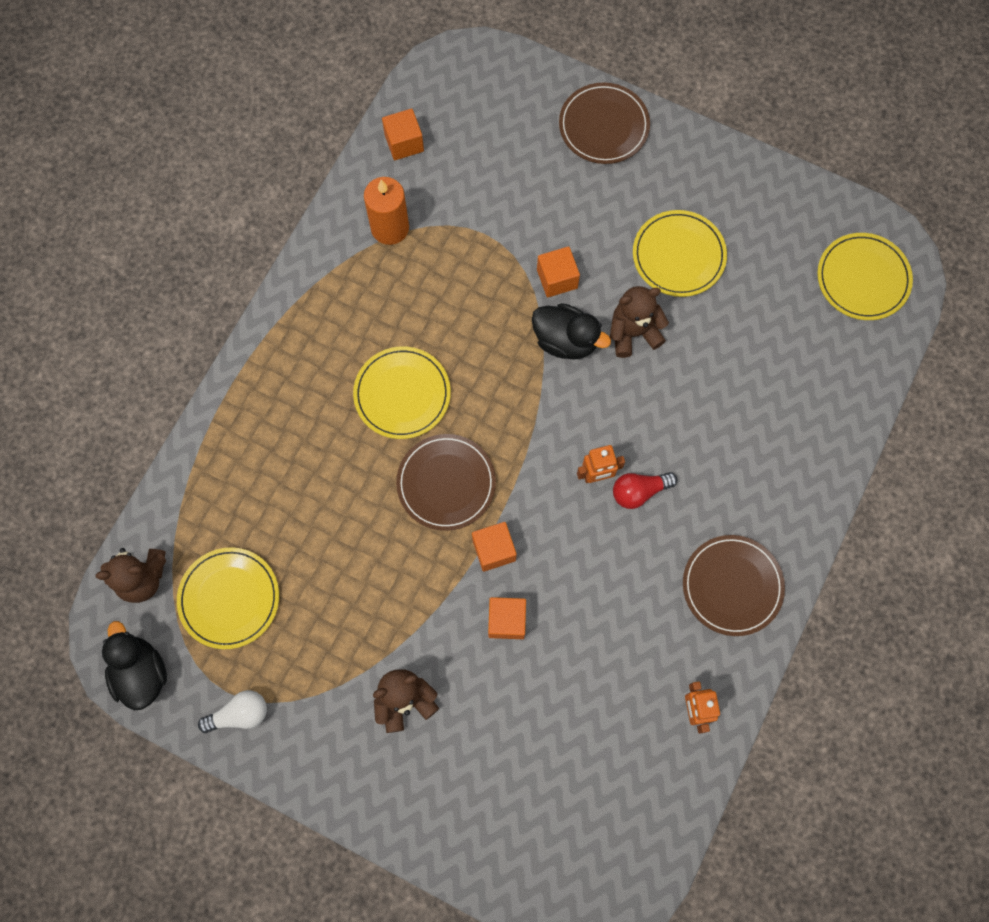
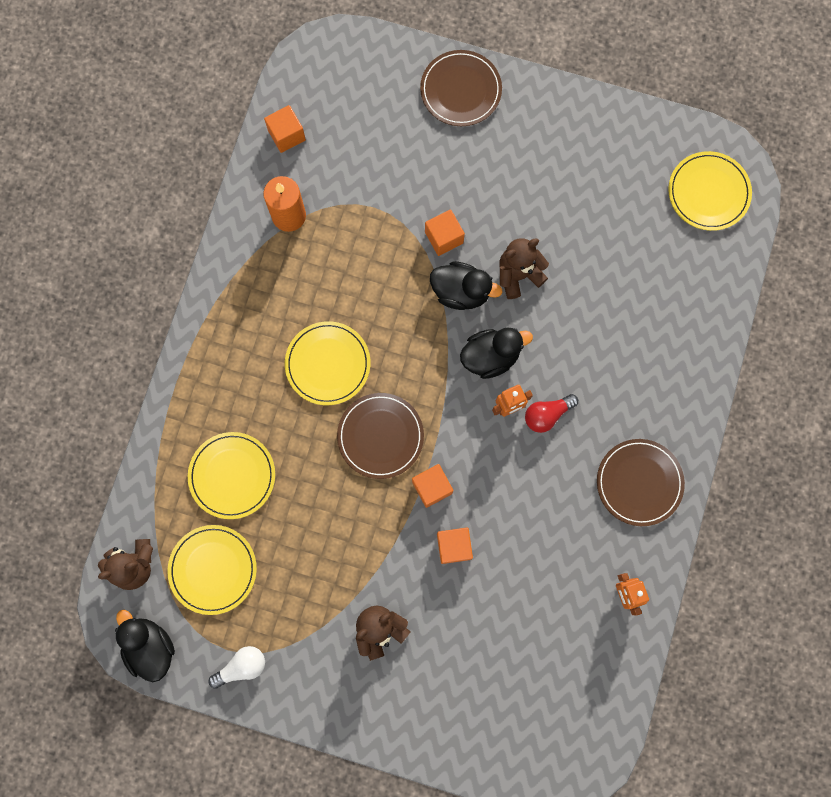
camera: 10 degrees left, 5 degrees up
(586, 416) = (490, 356): none -> black duck
(678, 255) = (546, 198): yellow plate -> yellow plate (232, 476)

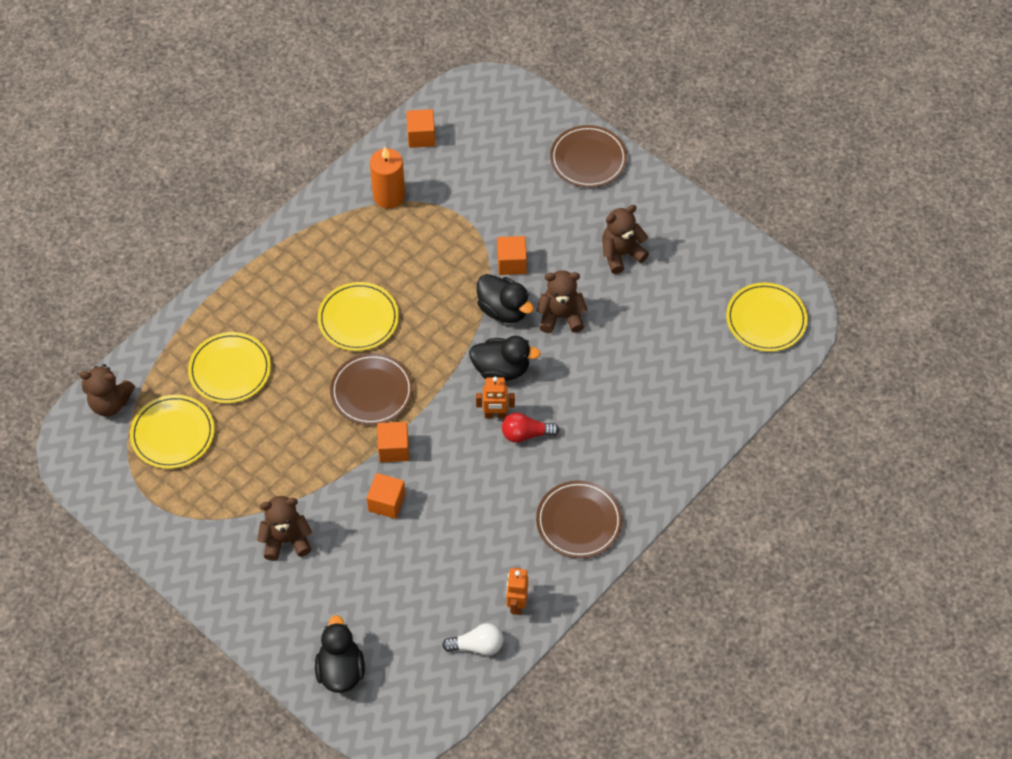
camera: 25 degrees right, 20 degrees down
(150, 646) = (87, 470): black duck -> black duck (340, 670)
(242, 666) = (153, 518): white light bulb -> white light bulb (477, 646)
(542, 182) = (621, 254): none -> brown teddy bear

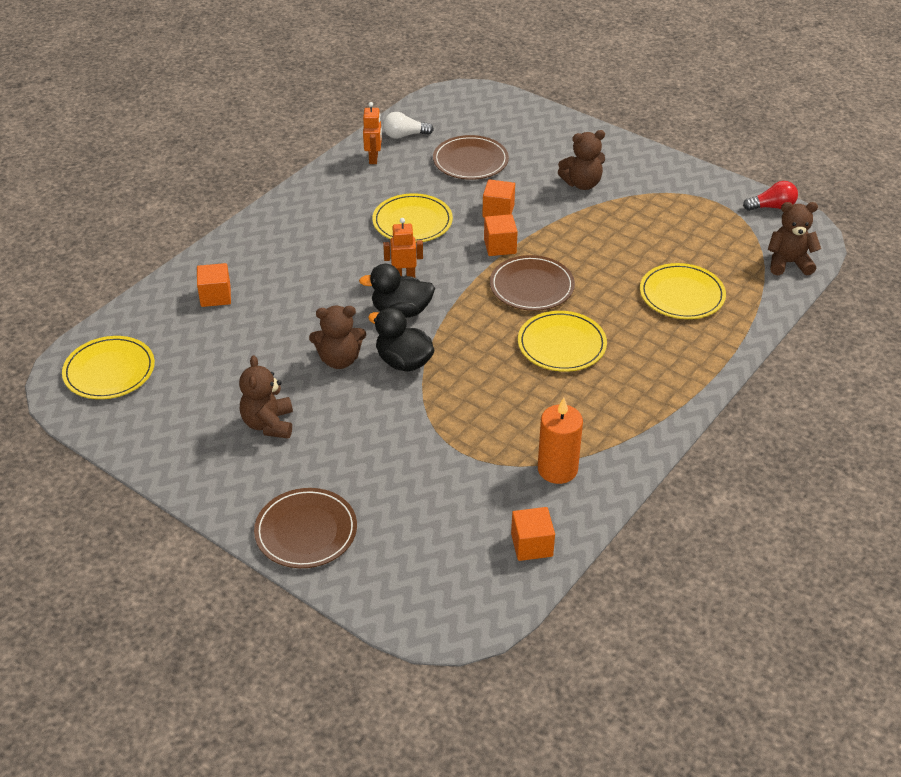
camera: 175 degrees right, 15 degrees down
(173, 434) = (716, 245): yellow plate -> yellow plate (412, 222)
(340, 670) = (513, 118): black duck -> none
(511, 263) = (398, 407): orange cube -> orange cube (215, 296)
(526, 434) = (372, 263): red light bulb -> red light bulb (772, 207)
(579, 521) = (320, 209): brown plate -> brown plate (470, 161)
(621, 254) = (268, 424): brown teddy bear -> brown teddy bear turned 120 degrees clockwise

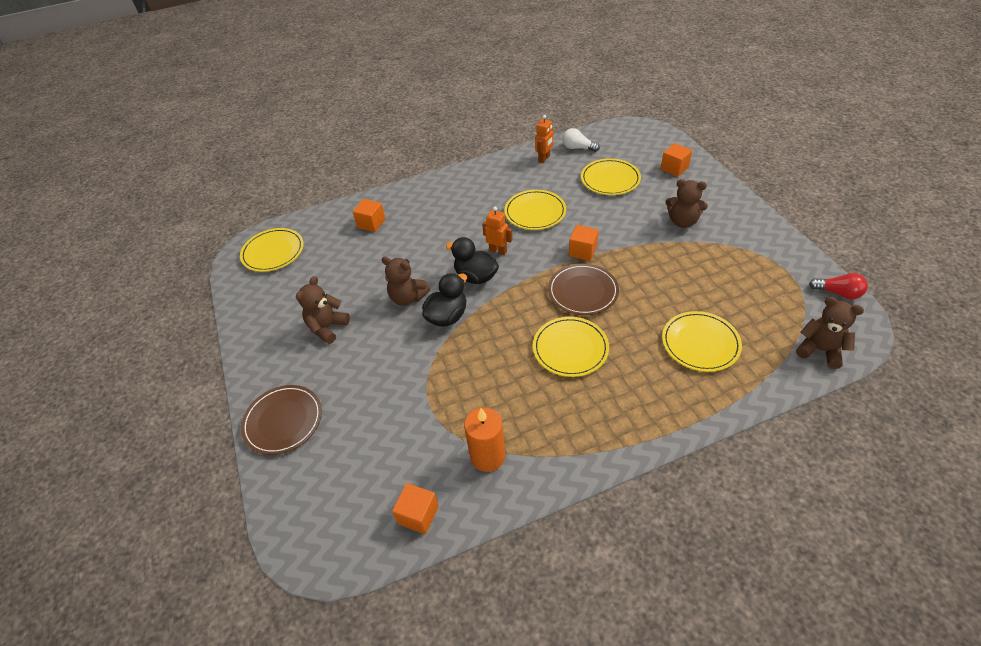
camera: 35 degrees right, 5 degrees up
(403, 362) = (447, 316): black duck -> black duck turned 60 degrees clockwise
(470, 161) = (610, 179): brown plate -> yellow plate
(498, 211) = (602, 223): orange cube -> orange cube (674, 168)

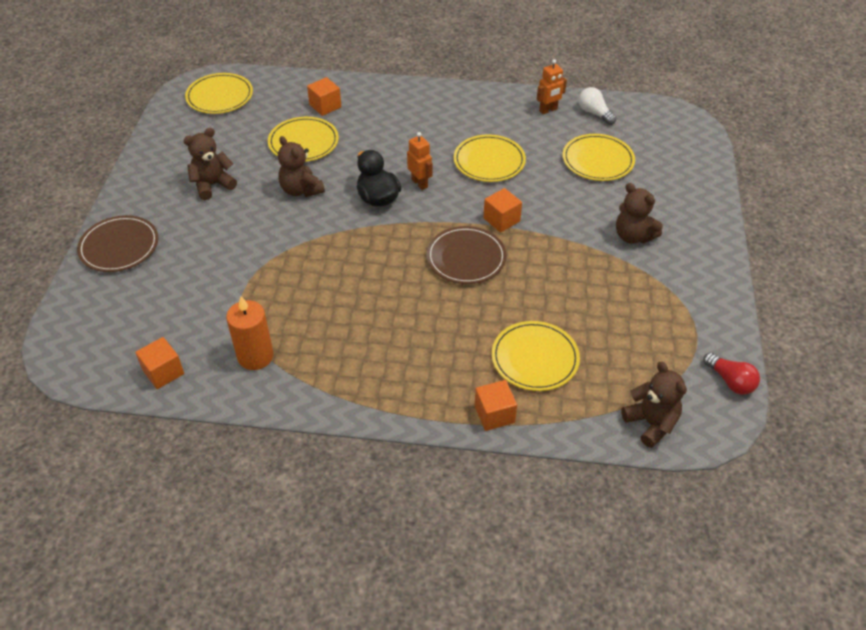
camera: 25 degrees right, 0 degrees up
(447, 316) = (321, 223): black duck -> none
(570, 348) = (406, 303): yellow plate -> yellow plate (303, 142)
(674, 168) = (680, 177): orange cube -> orange cube (494, 414)

